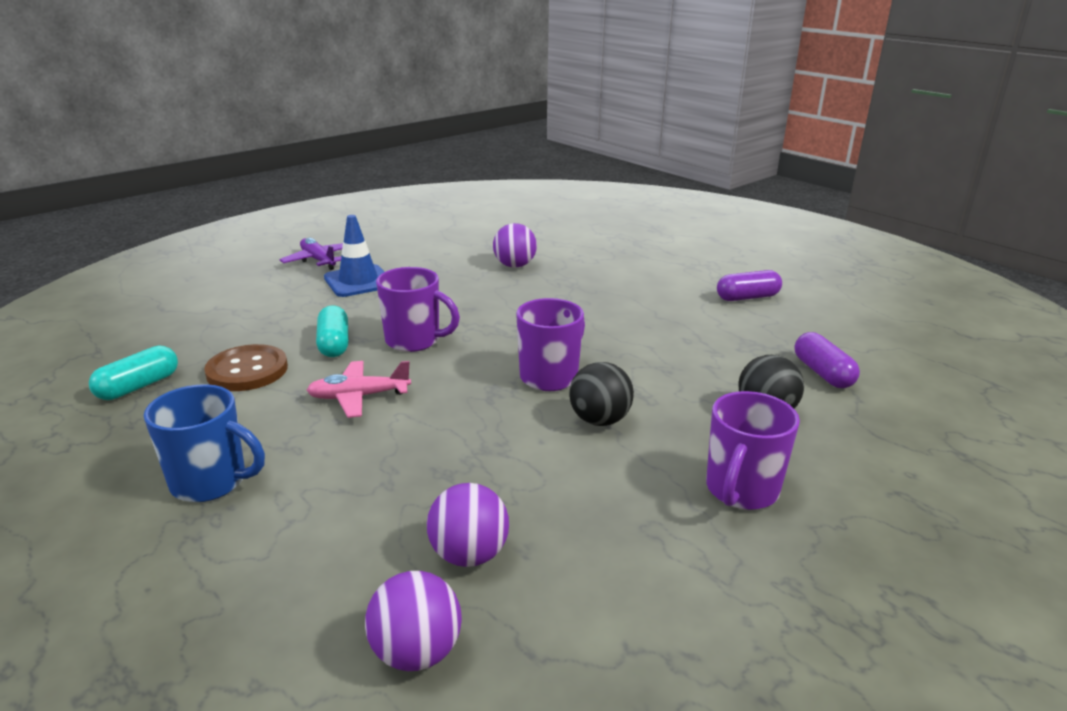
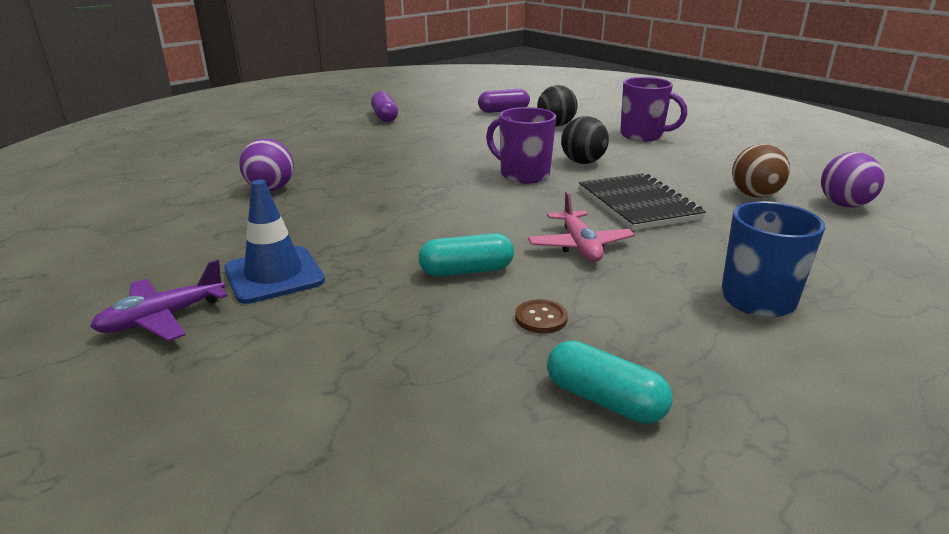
camera: 90 degrees left, 0 degrees up
(247, 370) = (541, 318): brown button -> brown button, size x0.52
(414, 341) = (458, 228): purple mug -> none
(453, 444) = (638, 204): none -> black notebook
(469, 555) = (755, 195): purple ball -> brown ball

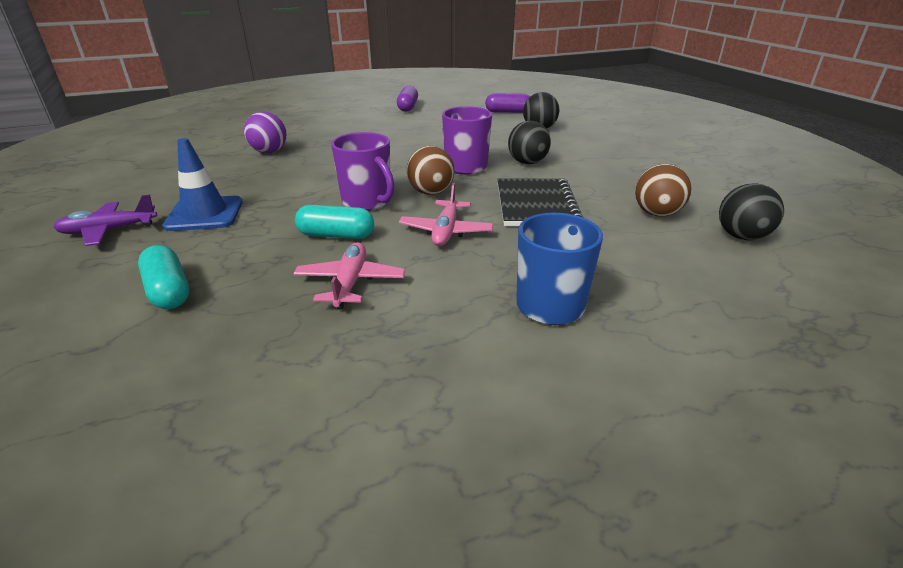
camera: 20 degrees right, 5 degrees up
(518, 208) = (431, 192): none -> brown ball
(541, 318) = (350, 283): brown button -> pink plane
(604, 400) = (325, 358): turquoise capsule -> turquoise capsule (168, 291)
(643, 136) = (608, 146): purple mug -> purple mug (367, 202)
(844, 205) = (741, 236): purple ball -> black ball

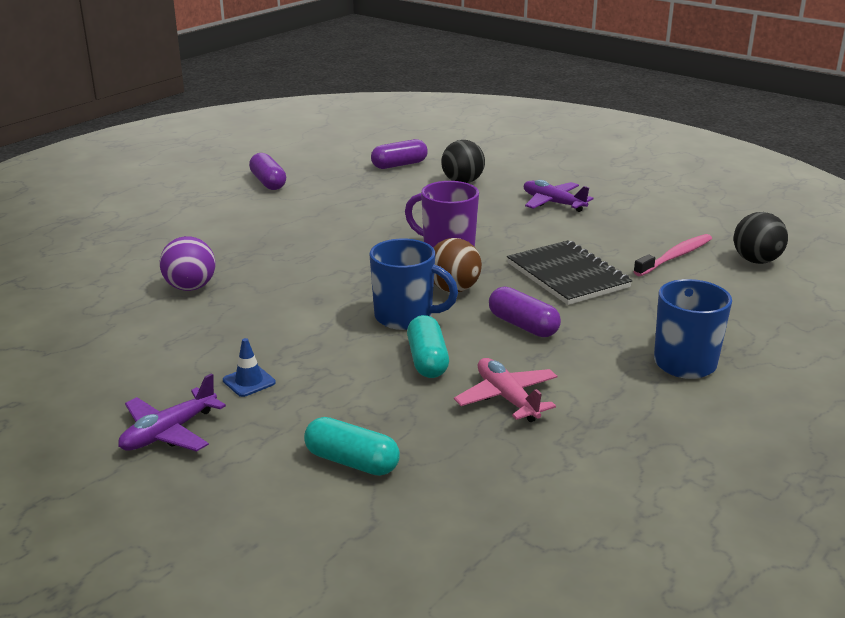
camera: 30 degrees left, 5 degrees down
(205, 214) = (249, 381): blue traffic cone -> blue traffic cone, size x0.52
(336, 235) = (427, 360): turquoise capsule -> turquoise capsule turned 75 degrees counterclockwise
(367, 202) = (405, 317): purple mug -> blue mug
(446, 231) = (523, 325): pink plane -> purple capsule
(527, 162) = (503, 229): black ball -> none
(593, 154) = (553, 203): none -> purple plane
(656, 214) = (675, 256): brown ball -> pink toothbrush

